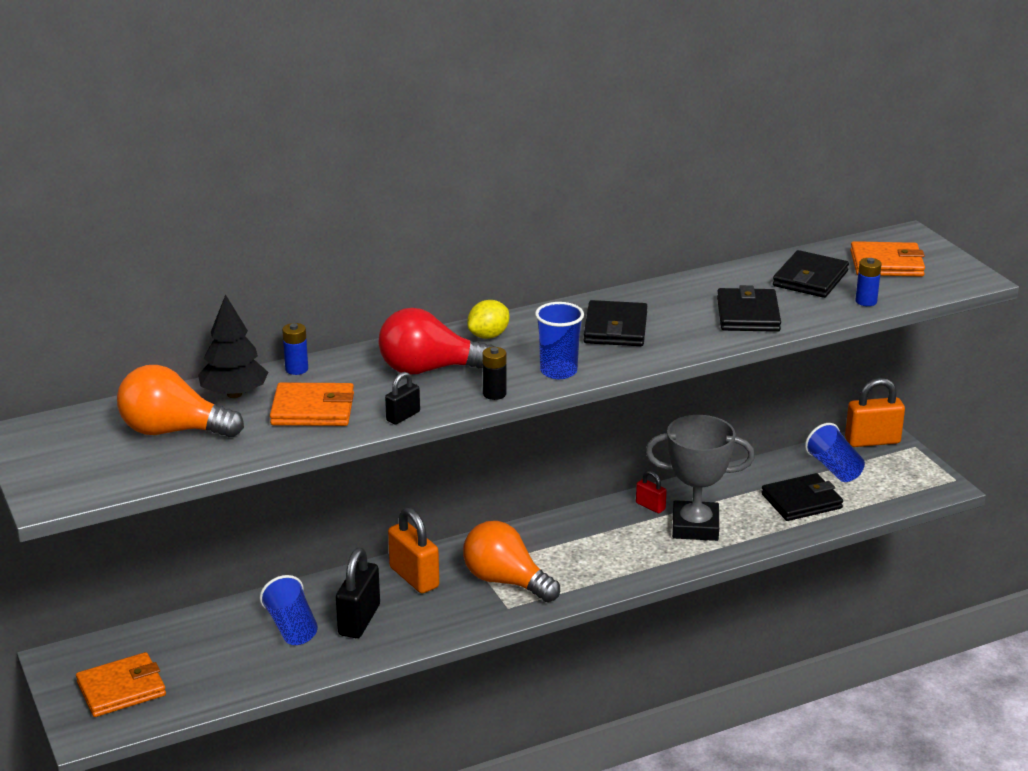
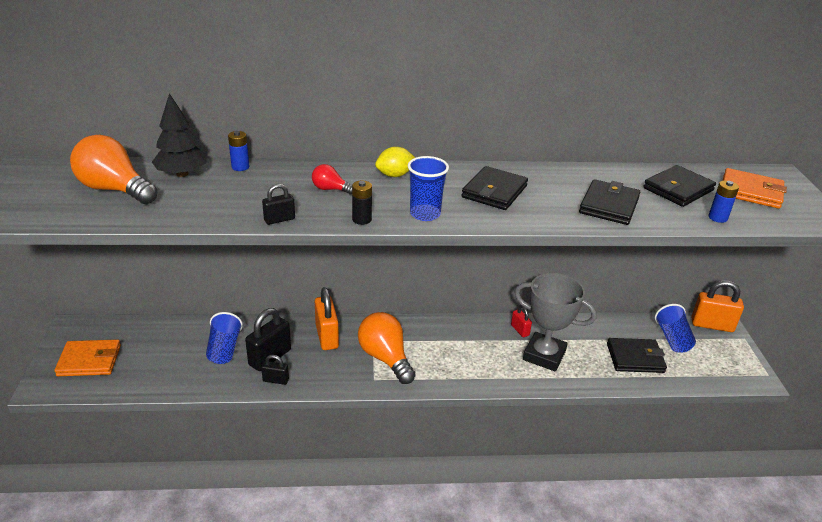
camera: 20 degrees right, 5 degrees up
(313, 409) = (222, 198): orange wallet -> none
(387, 642) = (275, 380): none -> black padlock
(429, 369) = (330, 189): red light bulb -> red light bulb, size x0.49

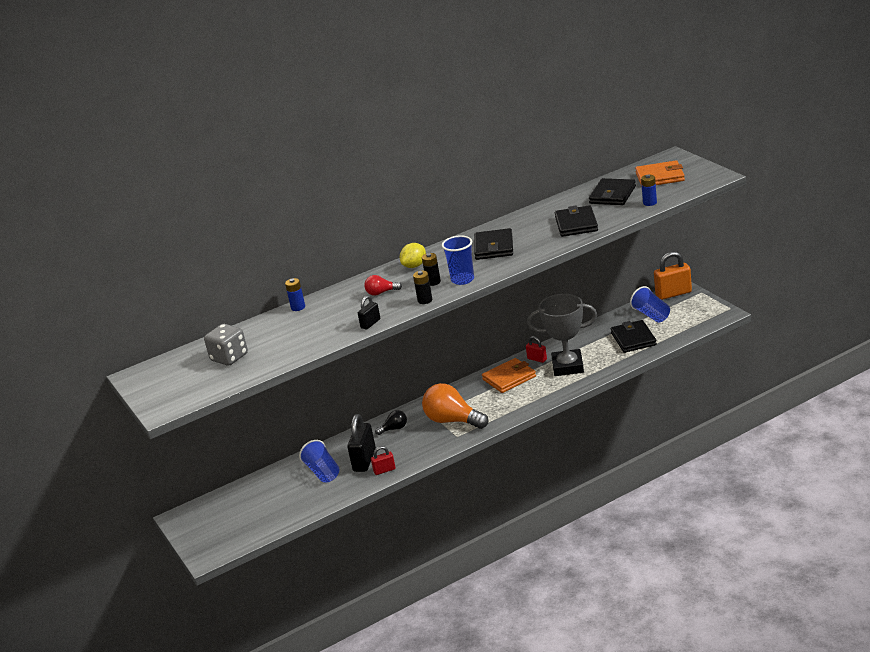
camera: 20 degrees left, 5 degrees down
(89, 360) = (223, 527): orange wallet -> orange wallet (509, 378)
(115, 189) = (229, 357): orange light bulb -> grey dice
(182, 174) = (262, 329): black tree -> none
(275, 380) = (384, 470): black padlock -> red padlock
(327, 336) = (394, 429): orange padlock -> black light bulb
(393, 202) = (433, 282): none -> black battery
(635, 358) = (633, 339): black wallet -> black wallet turned 75 degrees counterclockwise

